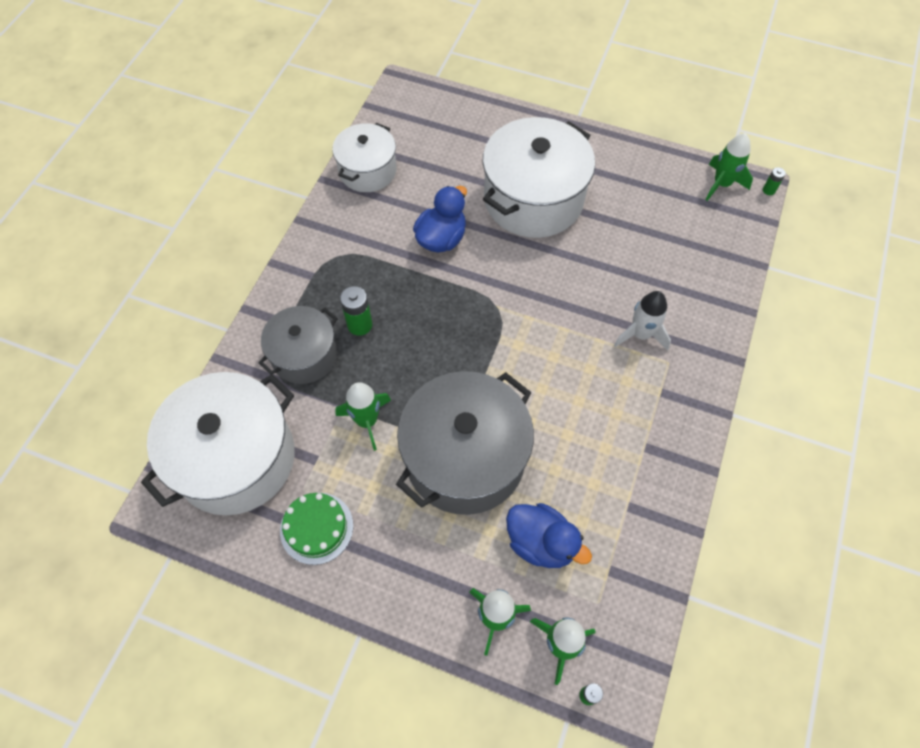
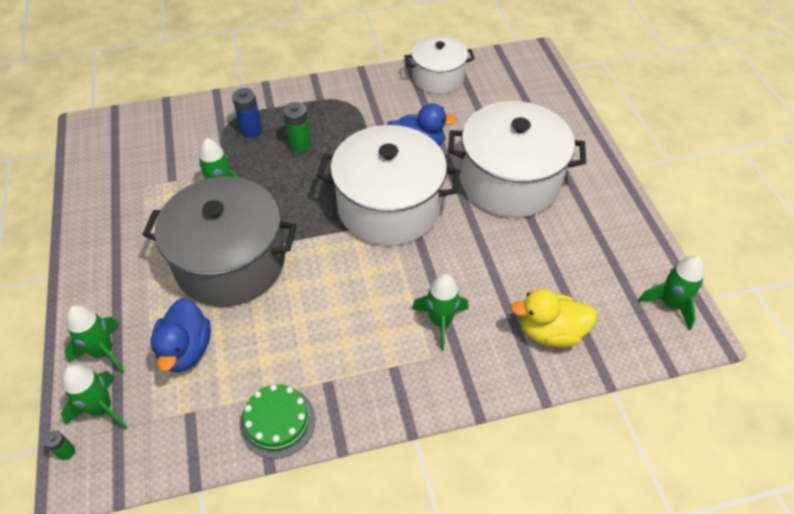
camera: 55 degrees right, 10 degrees down
(235, 458) = (146, 141): white pot -> white pot (389, 207)
(304, 355) = (251, 130): grey pot -> blue battery
(316, 528) = (118, 209): green cake -> green cake (277, 422)
(641, 334) = (440, 322): white rocket -> green rocket
(697, 270) = (550, 332): none -> yellow duck
(769, 190) = (706, 347): green battery -> none

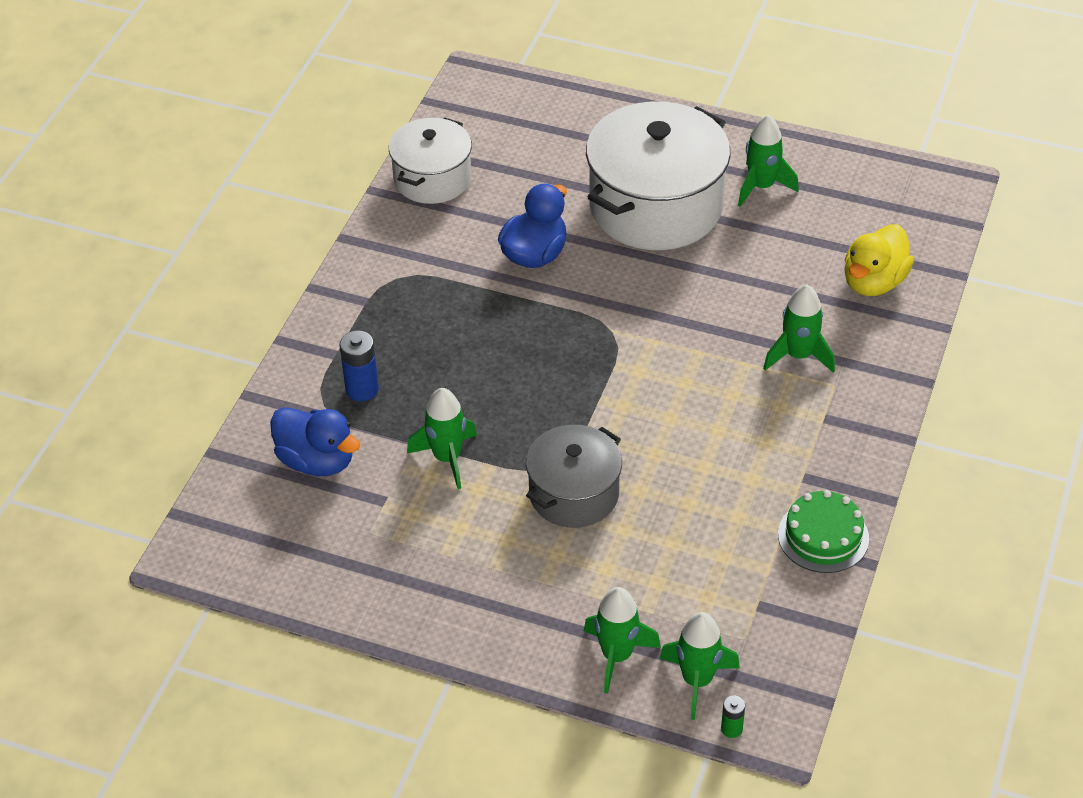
camera: 55 degrees left, 5 degrees down
(186, 350) = (672, 579): blue duck -> blue duck (317, 461)
(230, 262) = (574, 494): grey pot -> grey pot, size x0.59
(300, 144) = (432, 354): green battery -> none
(389, 207) = (607, 321): white pot -> none
(670, 304) = (907, 183): green rocket -> green rocket (761, 187)

